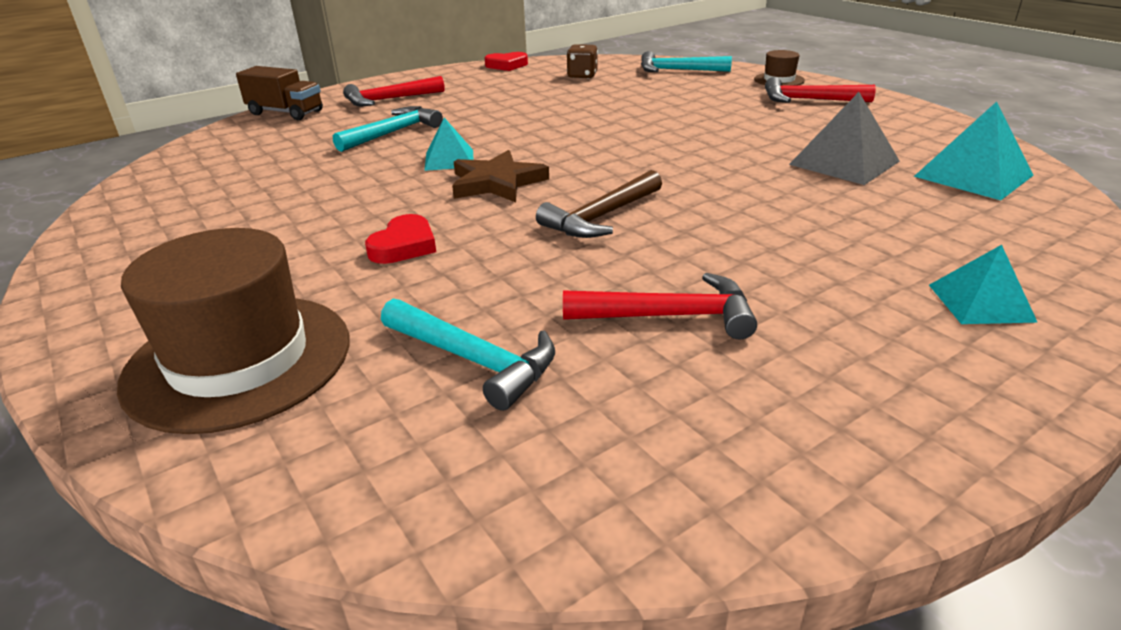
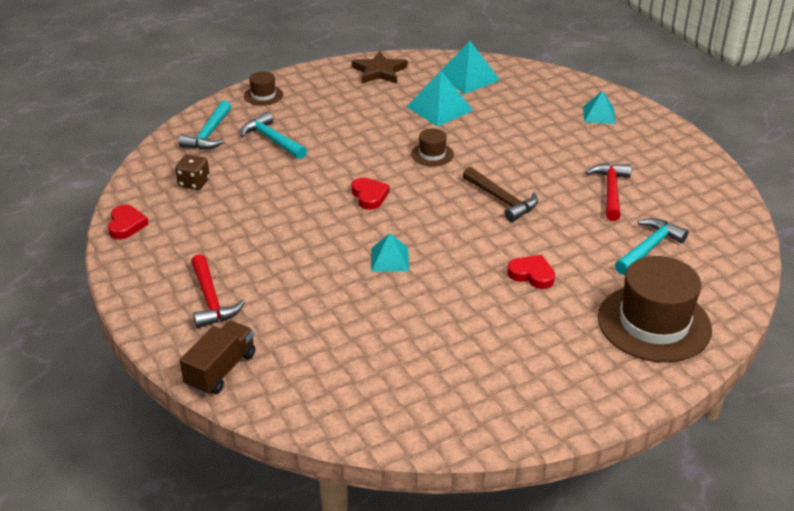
camera: 85 degrees left, 5 degrees up
(393, 133) = (315, 292): turquoise hammer -> turquoise hammer (272, 140)
(496, 182) = (440, 237): brown star -> brown star (379, 71)
(584, 141) = (369, 196): none -> red heart
(705, 166) = (432, 154): none -> brown hat
(809, 100) = (319, 94): red hammer -> none
(844, 163) = (439, 108): grey pyramid -> turquoise pyramid

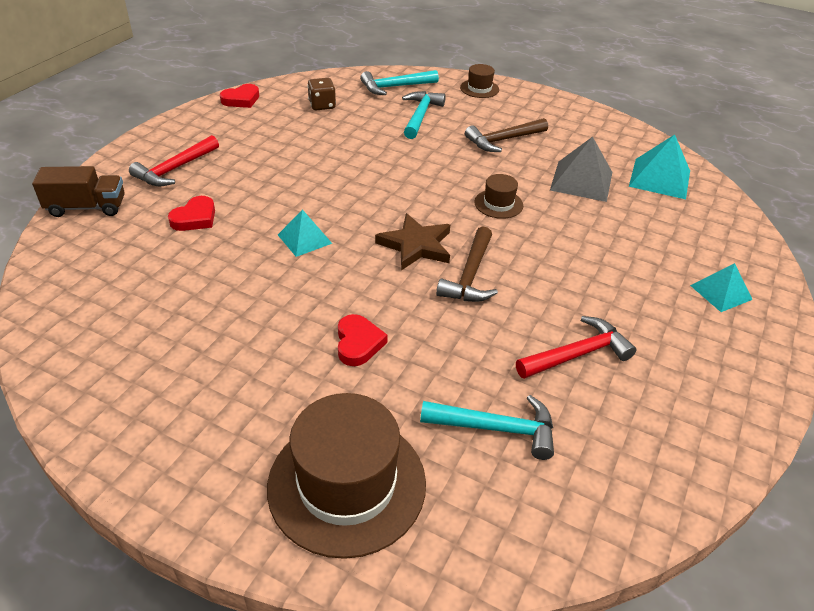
camera: 55 degrees right, 5 degrees up
(352, 117) = (503, 140): none -> brown hammer
(369, 196) = (391, 192): red heart -> red heart (195, 218)
(379, 71) = (595, 127): brown star -> brown star (416, 245)
(439, 108) = (581, 181): turquoise pyramid -> grey pyramid

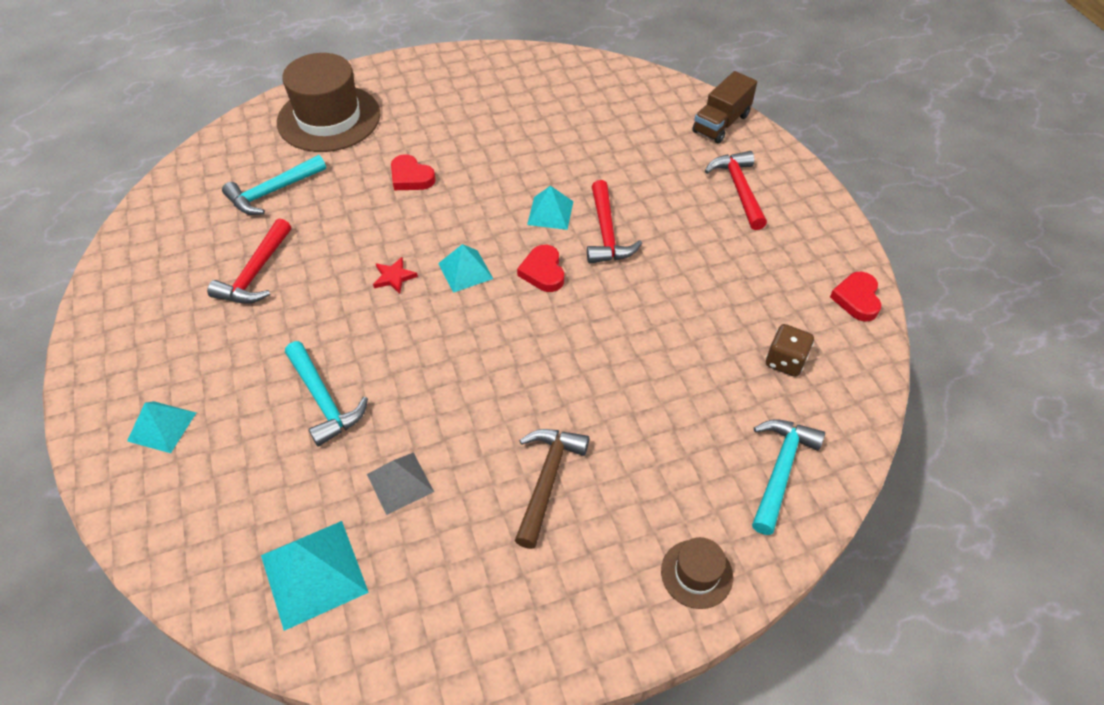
camera: 135 degrees right, 10 degrees up
(195, 218) = (646, 169): red heart -> red heart (543, 272)
(294, 203) = (606, 233): none -> red hammer
(416, 245) = (465, 271): brown star -> turquoise pyramid
(420, 116) = (679, 440): turquoise hammer -> turquoise hammer (323, 400)
(470, 275) = (394, 277): brown hammer -> red star
(498, 204) = (450, 372): brown hat -> none
(581, 181) = (400, 483): grey pyramid -> grey pyramid, size x0.64

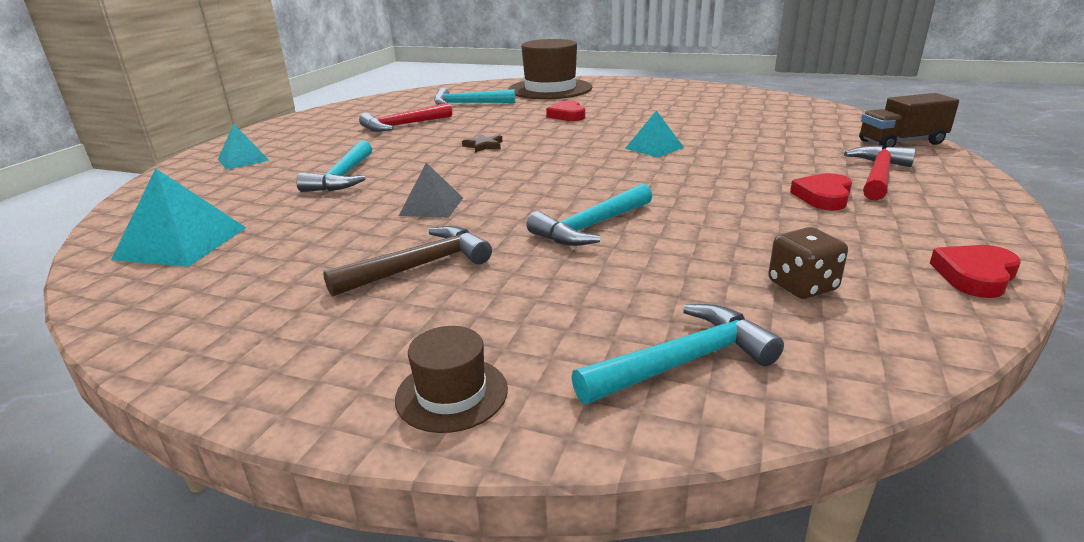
camera: 40 degrees right, 25 degrees down
(394, 277) = (484, 145): red star -> brown star
(400, 483) = (314, 225): grey pyramid -> grey pyramid (431, 206)
(465, 271) = (540, 155): turquoise pyramid -> none
(543, 272) = (602, 169): red heart -> red heart (823, 196)
(606, 233) = (692, 166): red hammer -> none
(612, 362) = (591, 226): none -> turquoise hammer

